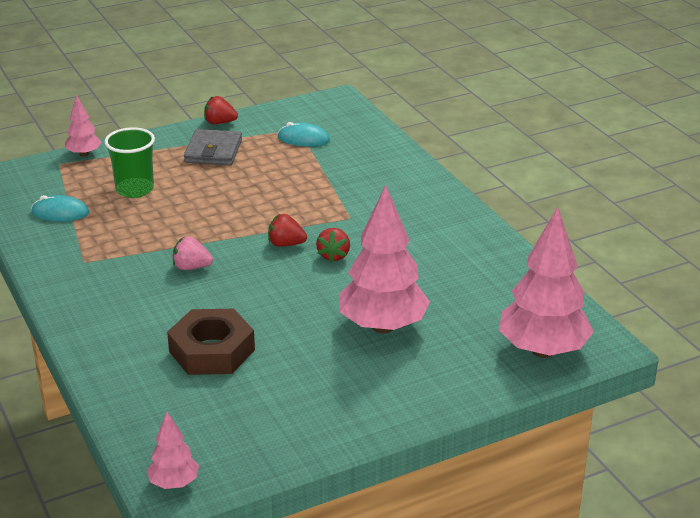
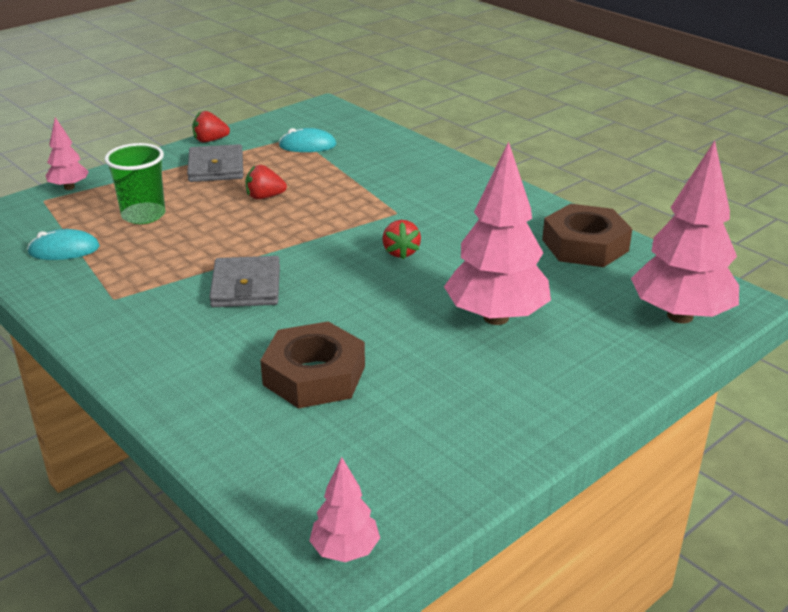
camera: 15 degrees left, 0 degrees up
(191, 267) = (246, 286): pink strawberry -> grey wallet
(286, 244) = (342, 248): red strawberry -> red strawberry (264, 197)
(499, 273) = (585, 245): none -> brown nut

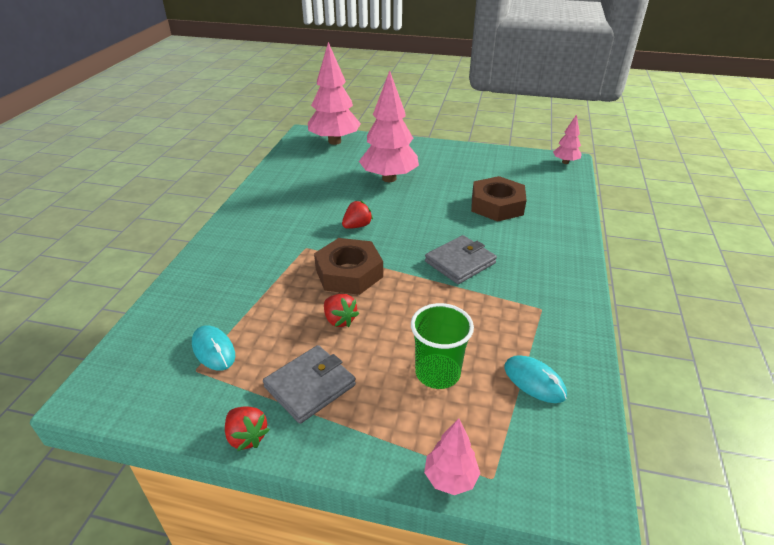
camera: 125 degrees left, 5 degrees up
(585, 245) = (288, 176): brown nut -> brown nut (349, 273)

